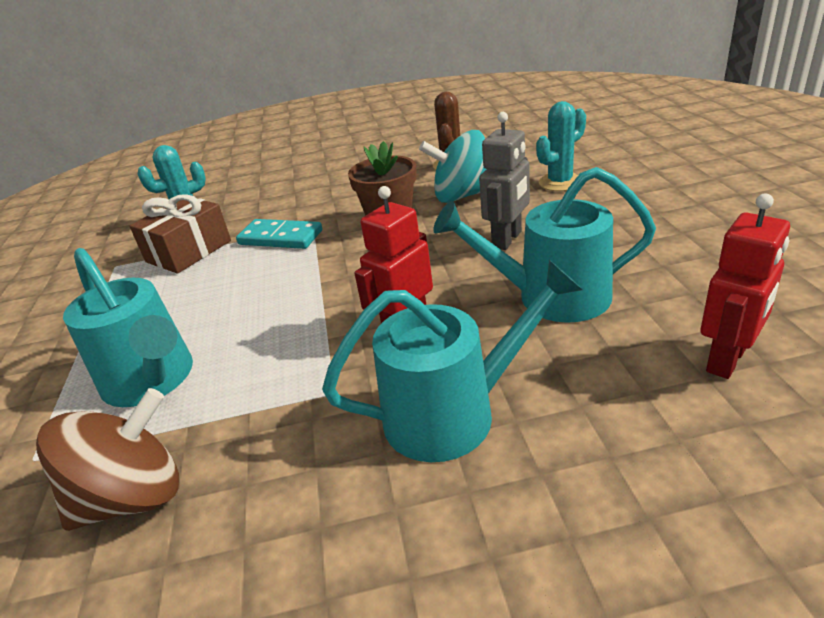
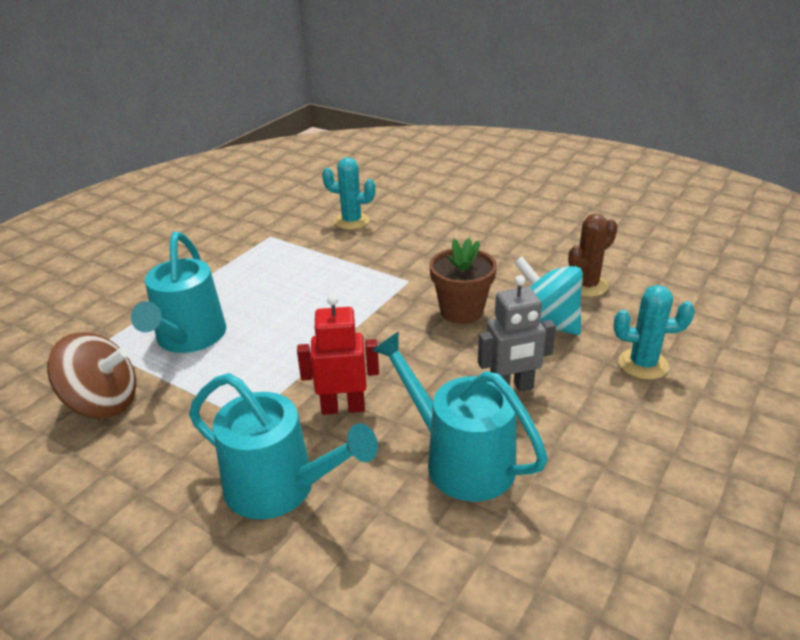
camera: 40 degrees right, 0 degrees up
(189, 251) = (317, 251): brown gift -> none
(280, 237) = (378, 277): turquoise domino -> none
(727, 360) = (486, 610): red robot -> none

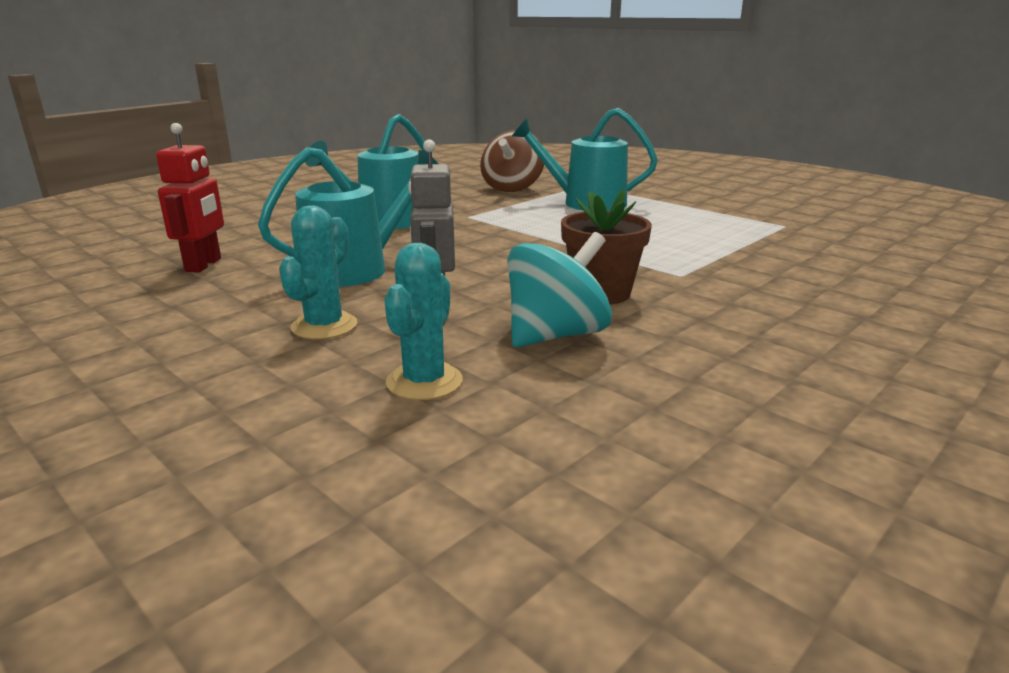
camera: 100 degrees right, 10 degrees down
(343, 407) = (459, 239): red robot -> red robot (204, 265)
(351, 221) = (844, 258): turquoise cactus -> turquoise cactus (324, 326)
(586, 285) = (658, 384): brown cactus -> none

